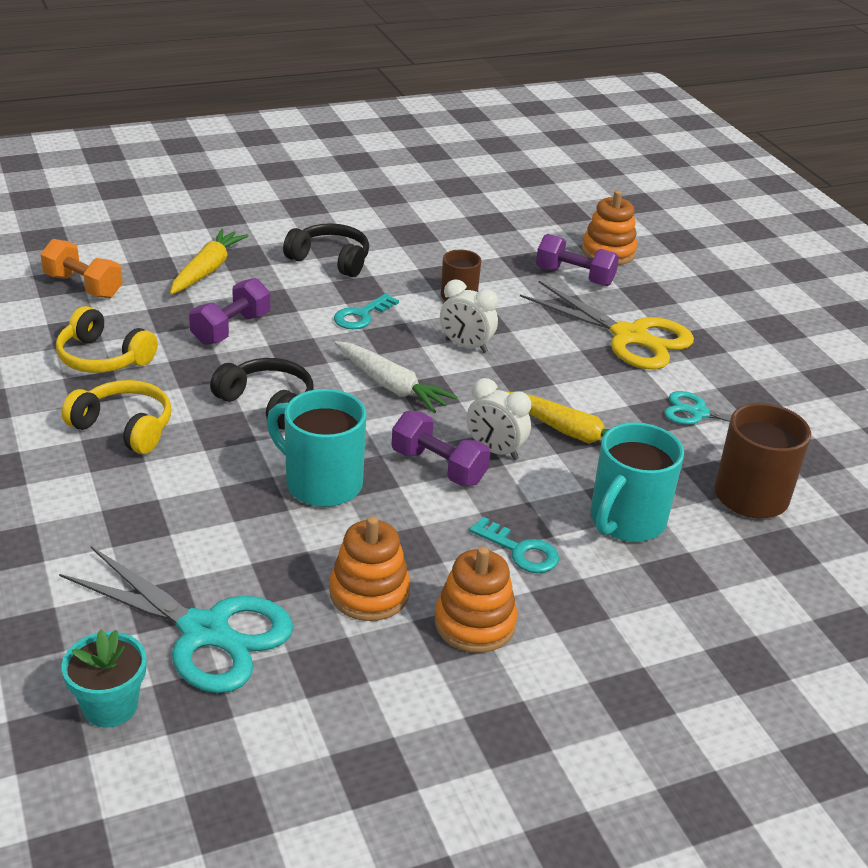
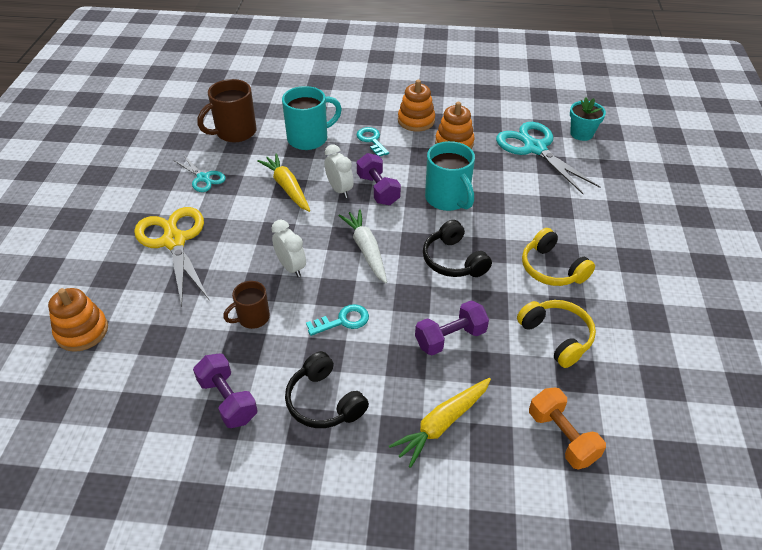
camera: 150 degrees left, 10 degrees up
(574, 277) = (143, 311): purple dumbbell -> purple dumbbell (228, 400)

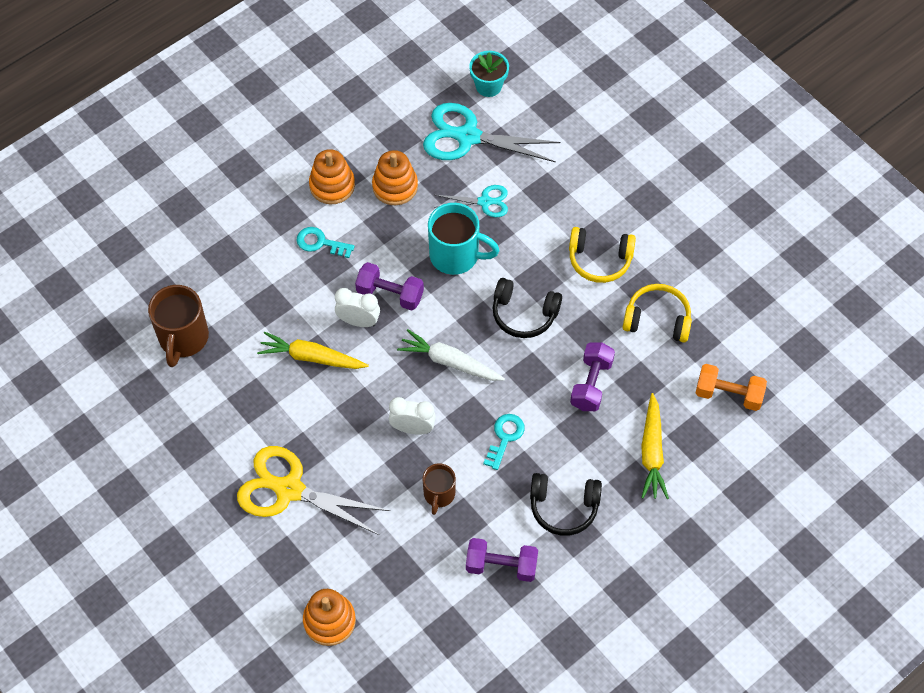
camera: 45 degrees left, 15 degrees up
(203, 178) = (225, 411): turquoise scissors -> turquoise scissors (484, 202)
(309, 138) = (262, 287): turquoise mug -> none

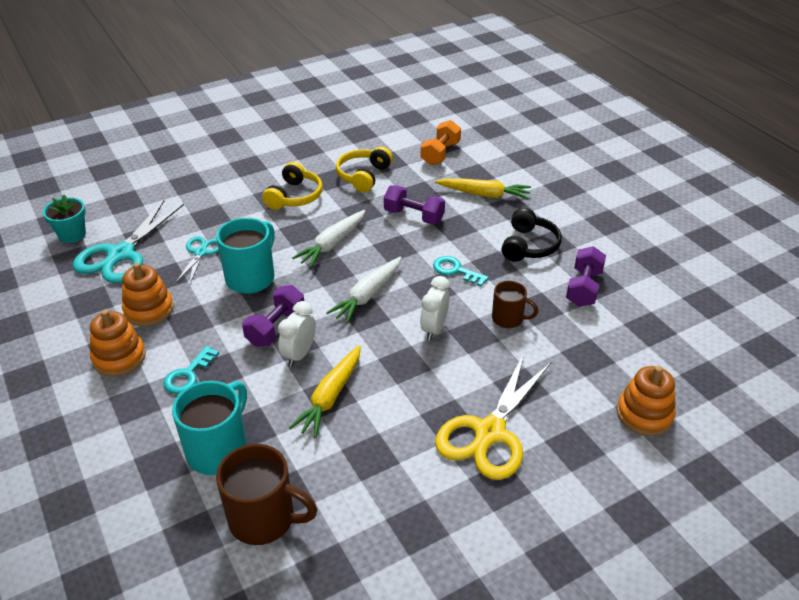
camera: 80 degrees left, 20 degrees down
(244, 289) = (218, 449): none -> turquoise mug
(524, 314) = (332, 244): black headphones -> white carrot

